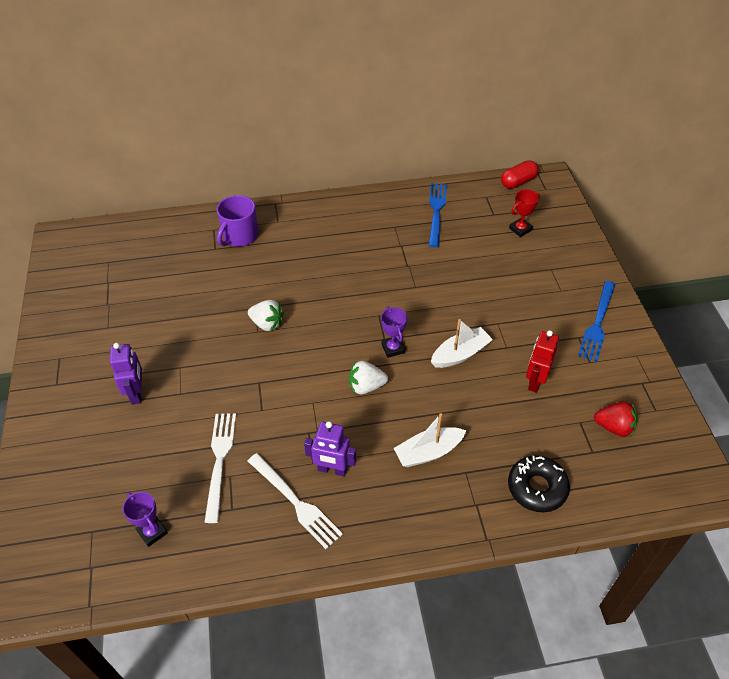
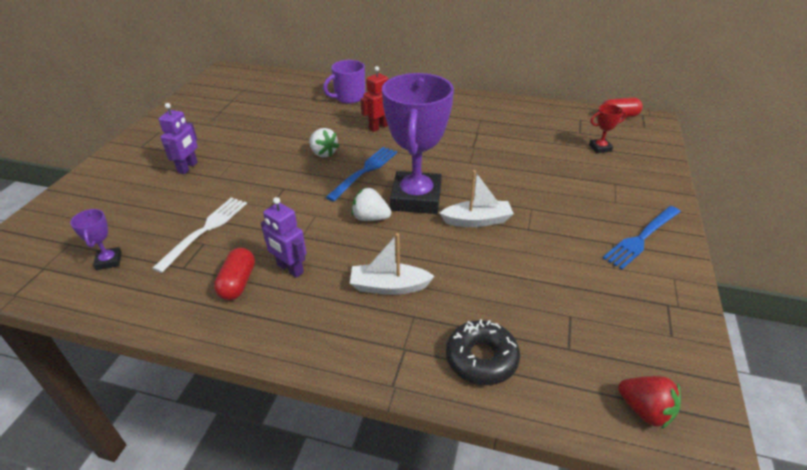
camera: 25 degrees right, 10 degrees down
(296, 503) = (238, 283): white fork -> red capsule
(393, 348) = (416, 198): purple trophy -> purple trophy, size x2.44
(436, 211) = (526, 118): blue fork -> blue fork (365, 171)
(535, 381) = (541, 265): red robot -> red robot (379, 127)
(614, 427) = (609, 334): red strawberry -> red strawberry (645, 410)

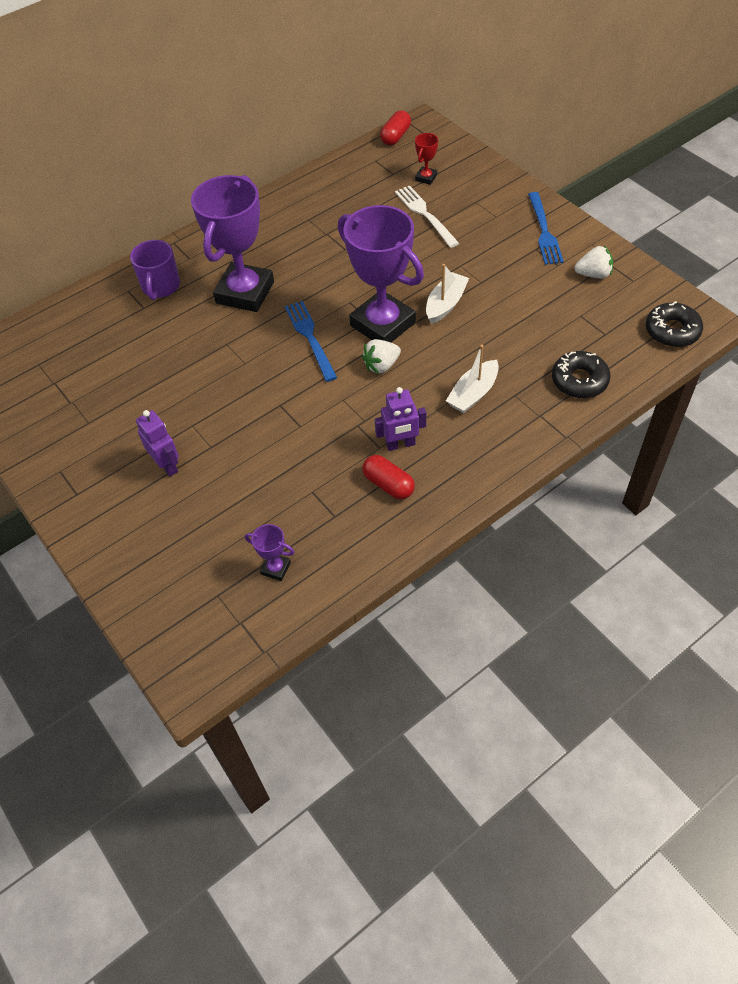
camera: 50 degrees left, 15 degrees up
(206, 230) = (293, 483): white fork -> white fork (424, 214)
(323, 153) = (249, 352): white strawberry -> white strawberry (593, 274)
(379, 127) = (245, 292): red robot -> purple trophy
(645, 410) = (672, 331): red strawberry -> black donut

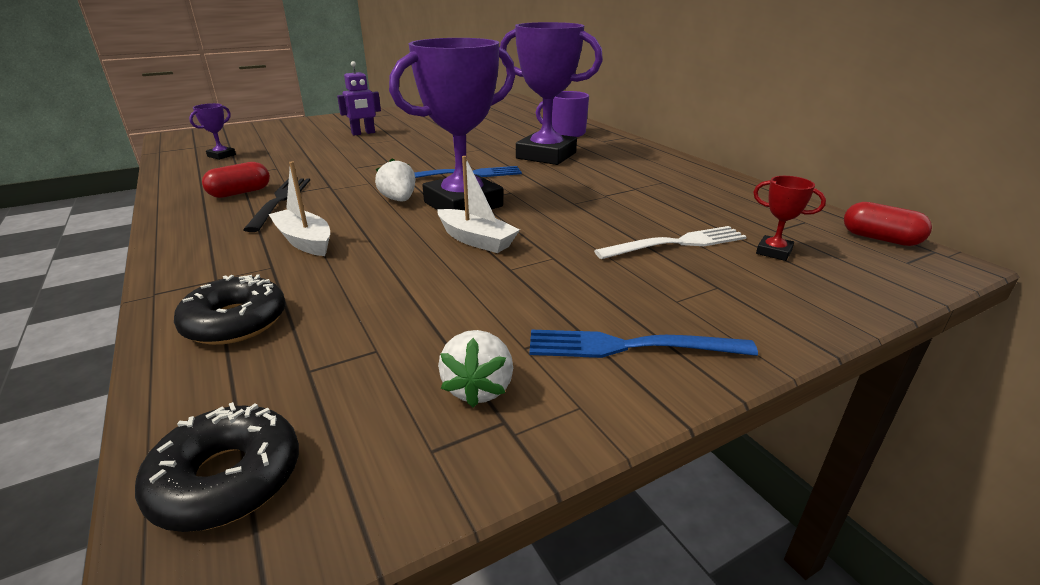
camera: 95 degrees right, 25 degrees down
(400, 444) = (280, 200): purple robot -> black fork

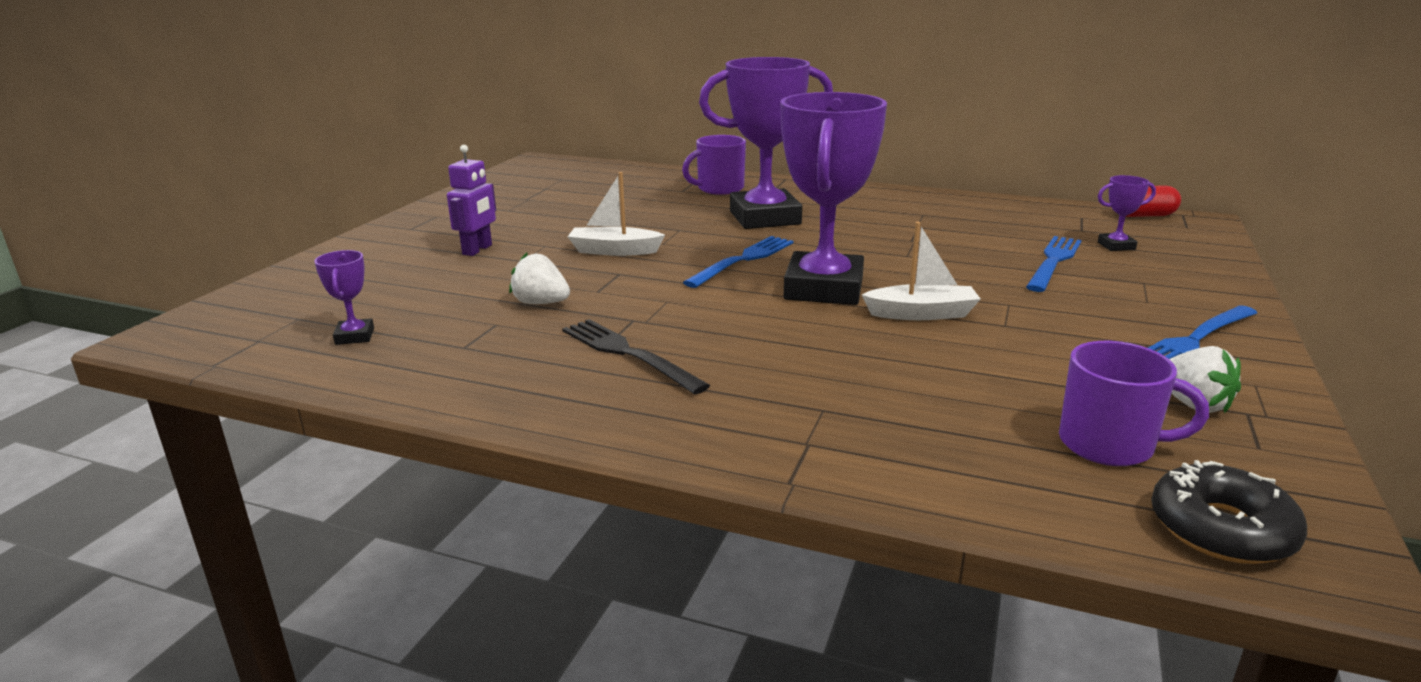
camera: 40 degrees left, 5 degrees down
(235, 322) = (935, 459): black donut -> none
(240, 193) = (546, 365): red capsule -> none
(304, 241) = (782, 376): white boat -> white boat (614, 251)
(340, 376) = (1109, 445): none -> purple mug
(399, 200) = (752, 306): white strawberry -> white strawberry (541, 303)
(678, 243) = (1053, 261): white fork -> blue fork
(773, 252) = (1116, 246): red trophy -> purple trophy

